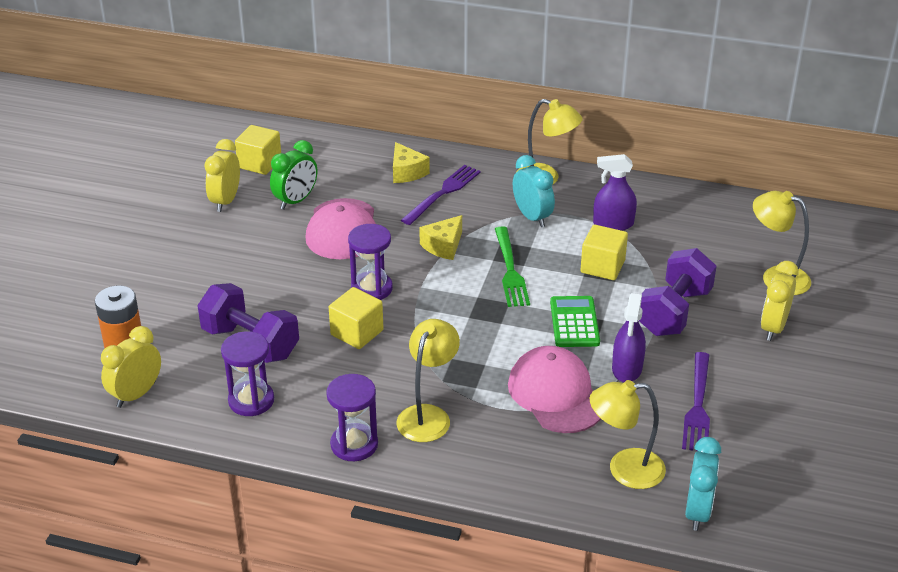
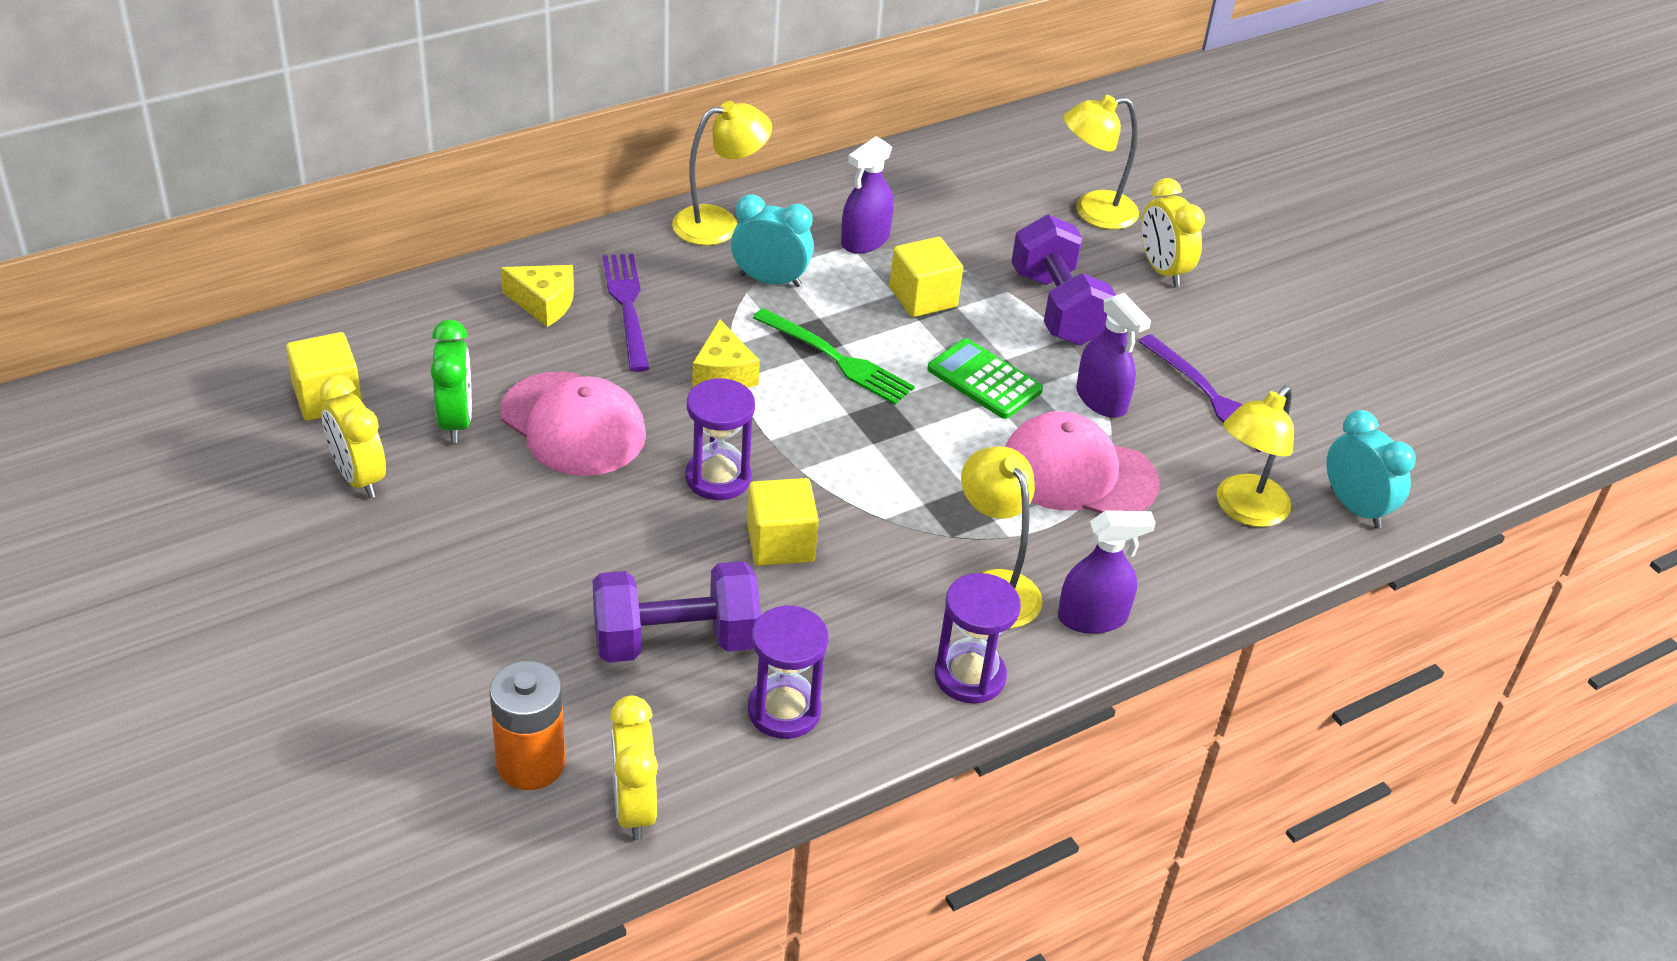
camera: 50 degrees left, 5 degrees up
(455, 461) = (1092, 617): none -> purple spray bottle

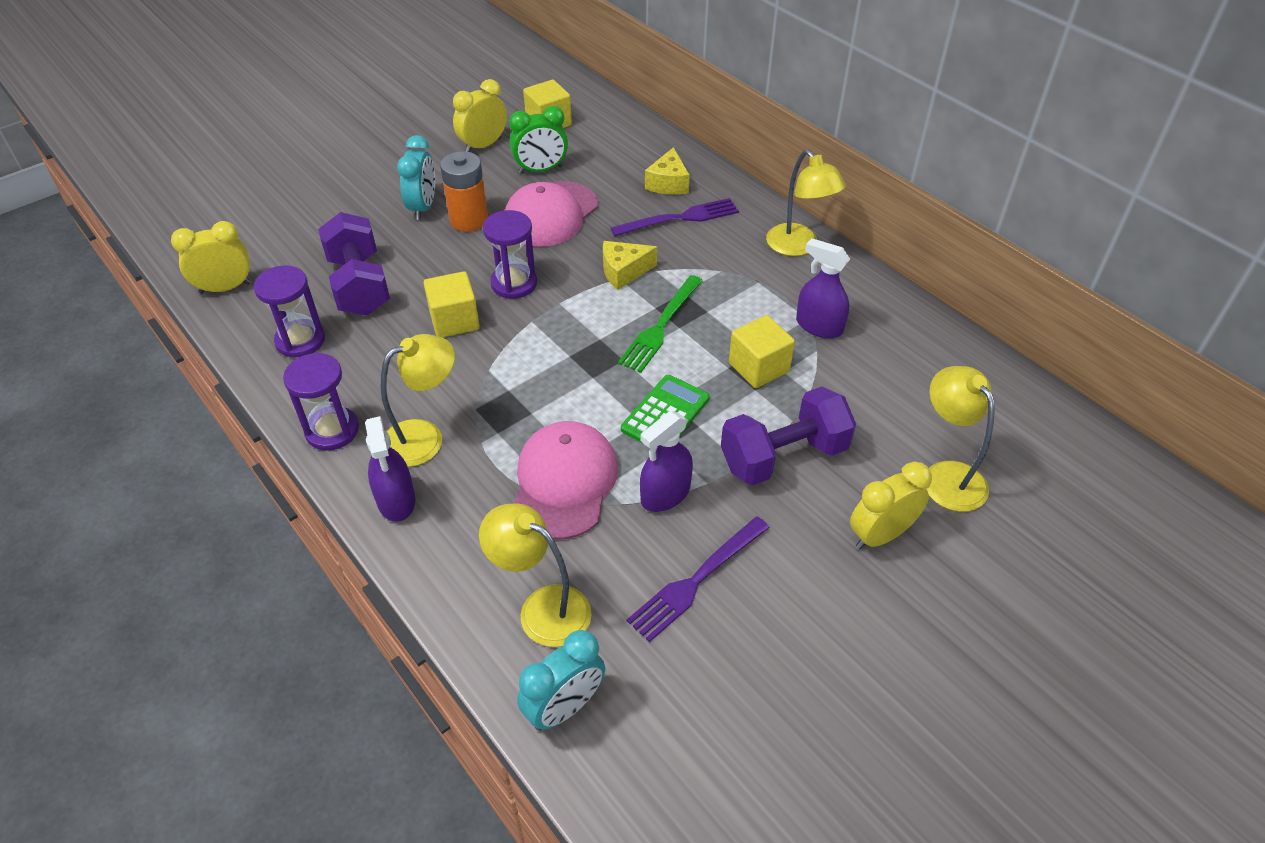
camera: 85 degrees right, 5 degrees up
(531, 763) = (261, 244): orange battery -> orange battery (469, 220)
(770, 280) = (741, 281): turquoise clock -> turquoise clock (423, 207)

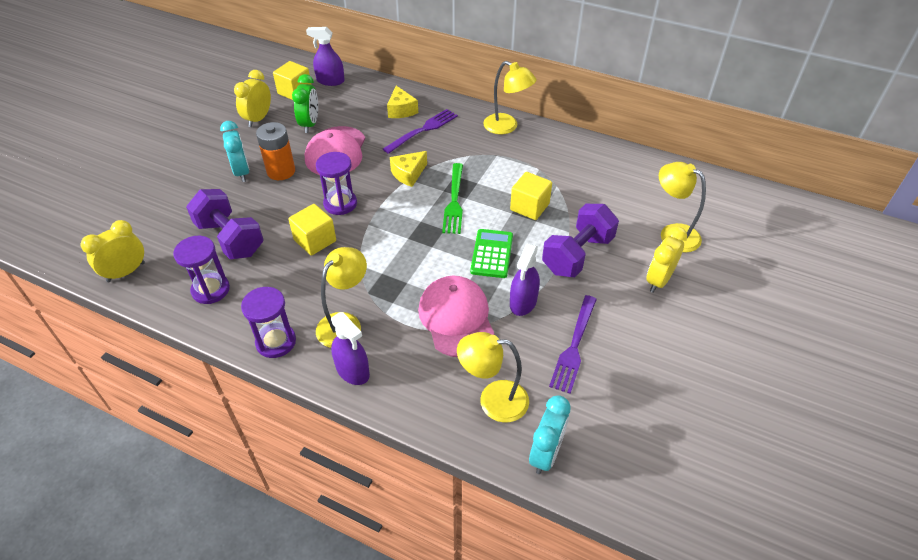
camera: 25 degrees left, 0 degrees up
(541, 170) = (310, 124): green clock -> green clock turned 45 degrees counterclockwise
(819, 326) = (549, 171): purple spray bottle -> purple spray bottle (330, 81)

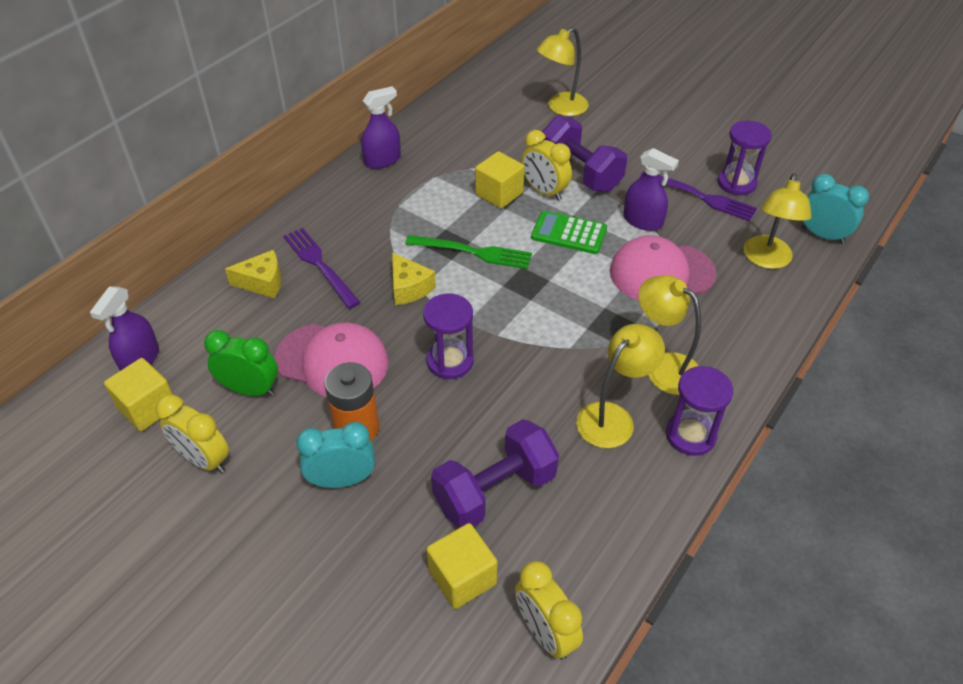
camera: 80 degrees left, 0 degrees up
(210, 290) = (595, 511): purple hourglass -> purple hourglass (736, 183)
(315, 240) = (517, 391): yellow cube -> yellow cube (462, 577)
(352, 370) = (733, 364): purple spray bottle -> purple spray bottle (382, 160)
(507, 127) = (345, 189): yellow lamp -> yellow lamp (613, 417)
(658, 280) = (622, 130): yellow clock -> yellow clock (544, 191)

